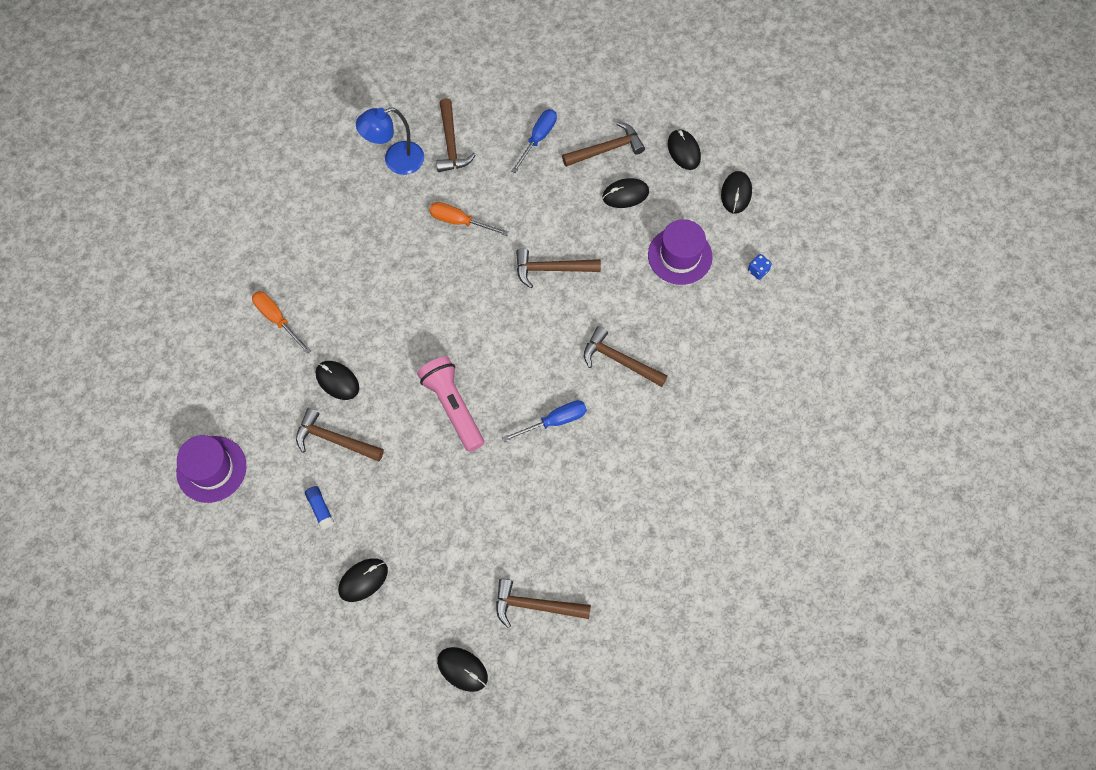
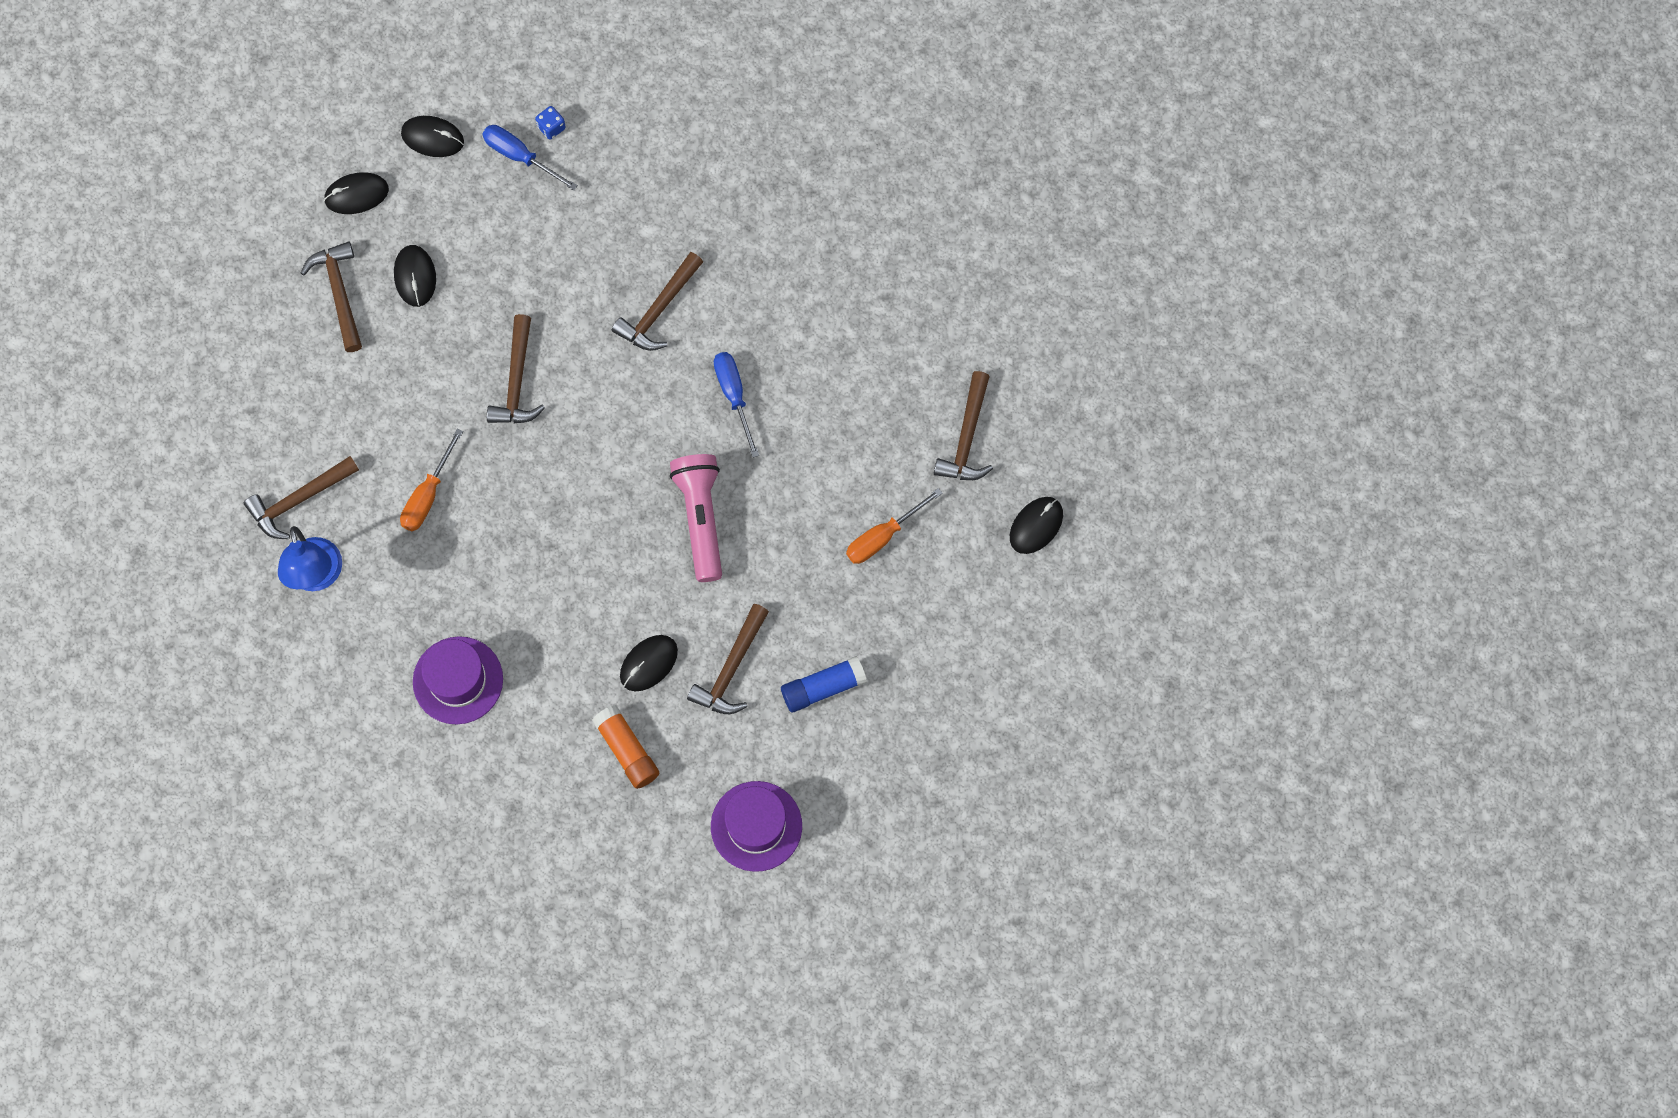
camera: 85 degrees left, 5 degrees up
(271, 372) = (627, 750): none -> orange glue stick
(277, 319) = (548, 742): orange screwdriver -> orange screwdriver (883, 536)
(320, 509) = (823, 687): blue glue stick -> blue glue stick, size x1.54
(363, 580) = (919, 637): black mouse -> none
(451, 143) = (299, 500): brown hammer -> brown hammer turned 150 degrees clockwise
(453, 407) = (701, 518): pink flashlight -> pink flashlight turned 105 degrees clockwise
(538, 138) = (308, 382): blue screwdriver -> blue screwdriver (520, 156)
(680, 256) = (517, 219): purple hat -> purple hat (458, 680)

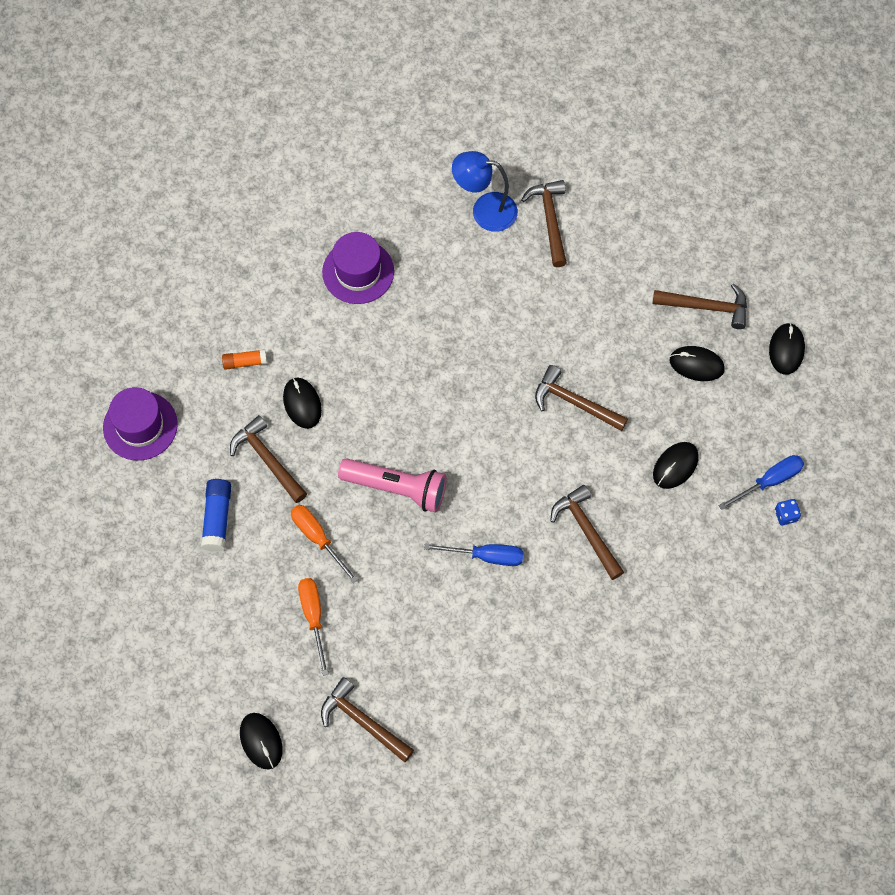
camera: 115 degrees right, 5 degrees down
(428, 495) = (511, 306): orange screwdriver -> orange screwdriver (317, 538)
(432, 138) = (813, 423): black mouse -> black mouse (675, 466)
(627, 750) = (245, 362): orange glue stick -> orange glue stick, size x0.65

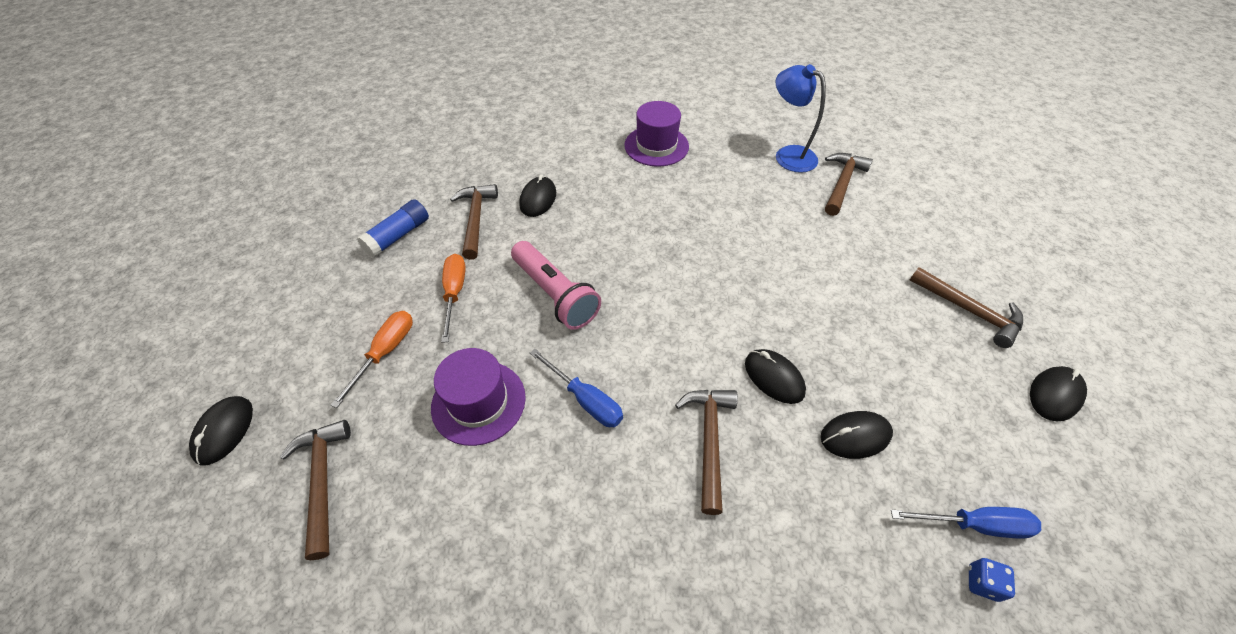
camera: 35 degrees right, 15 degrees down
(140, 426) = (415, 156): purple hat -> purple hat (478, 402)
(245, 362) = (524, 156): orange glue stick -> none
(575, 402) = (776, 318): brown hammer -> none
(696, 364) = (932, 353): black mouse -> black mouse (774, 377)

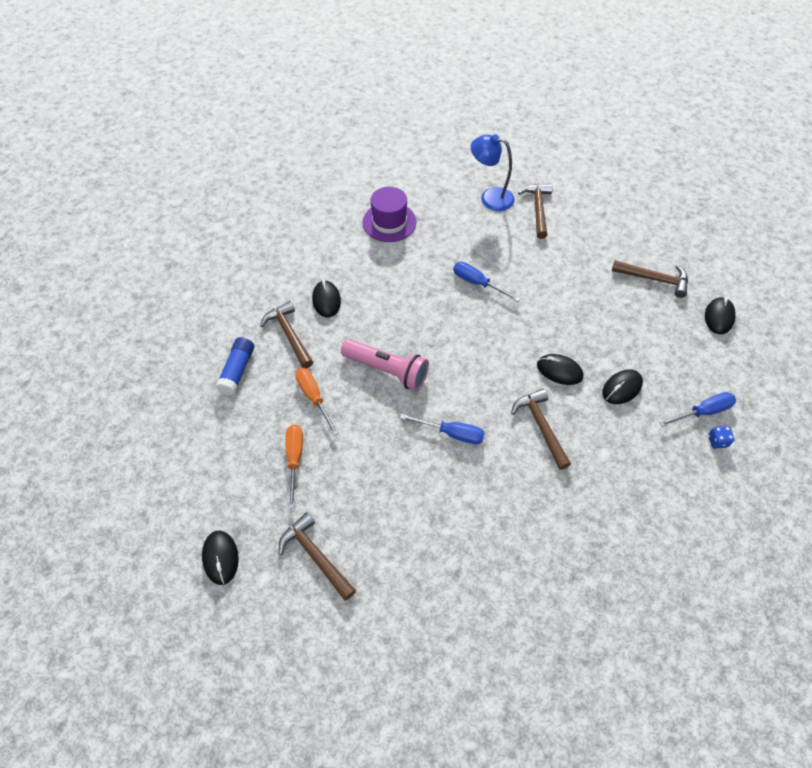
camera: 25 degrees left, 5 degrees up
(478, 402) = (383, 464): purple hat -> none
(722, 237) = (477, 283): none -> blue screwdriver

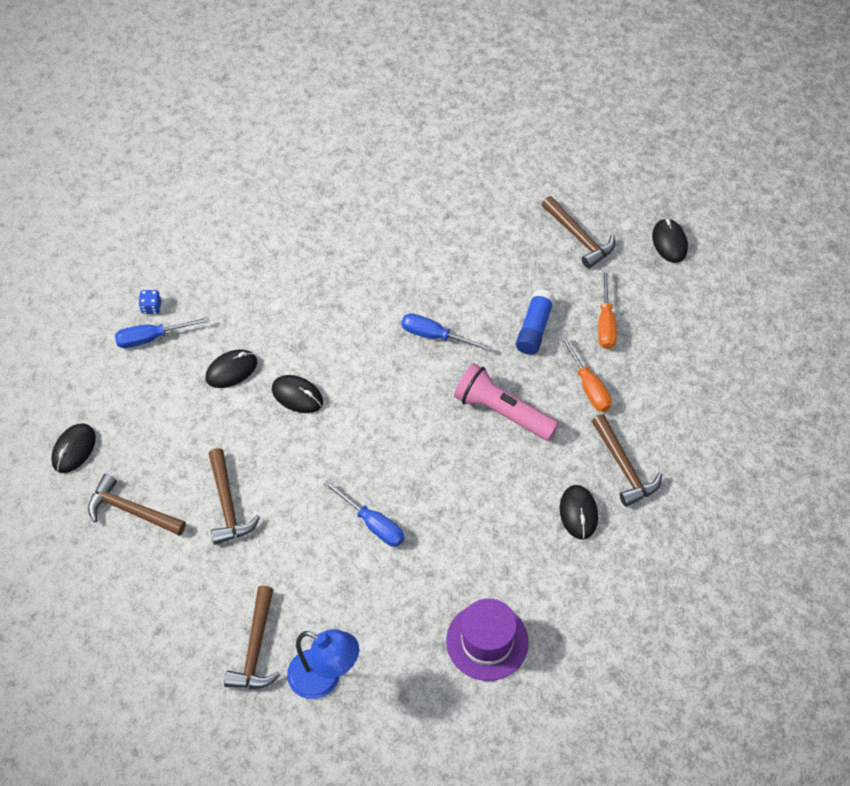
camera: 175 degrees left, 0 degrees up
(237, 370) = (682, 425): blue glue stick -> blue glue stick (534, 328)
(541, 427) = (336, 335): brown hammer -> brown hammer (227, 505)

